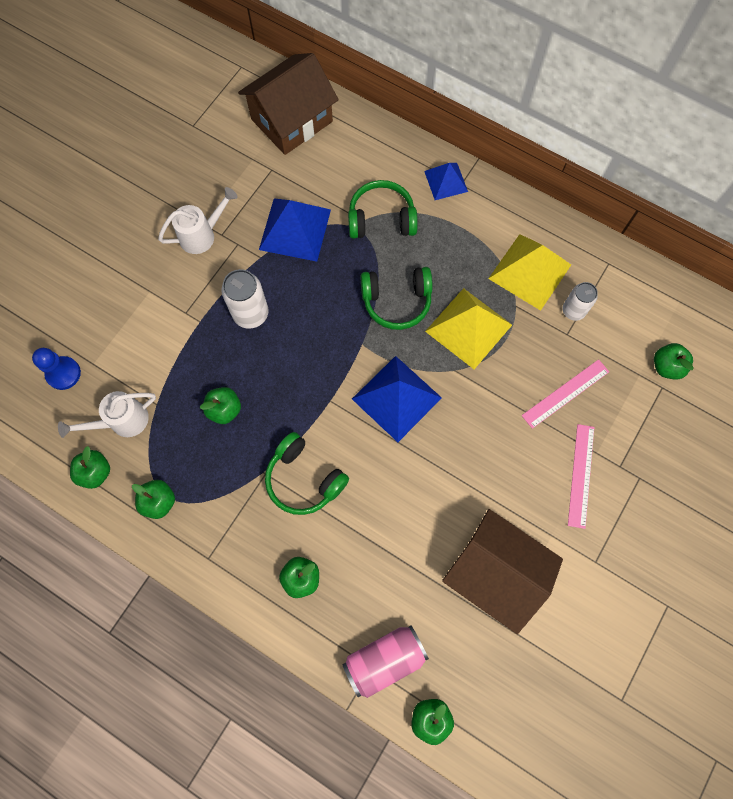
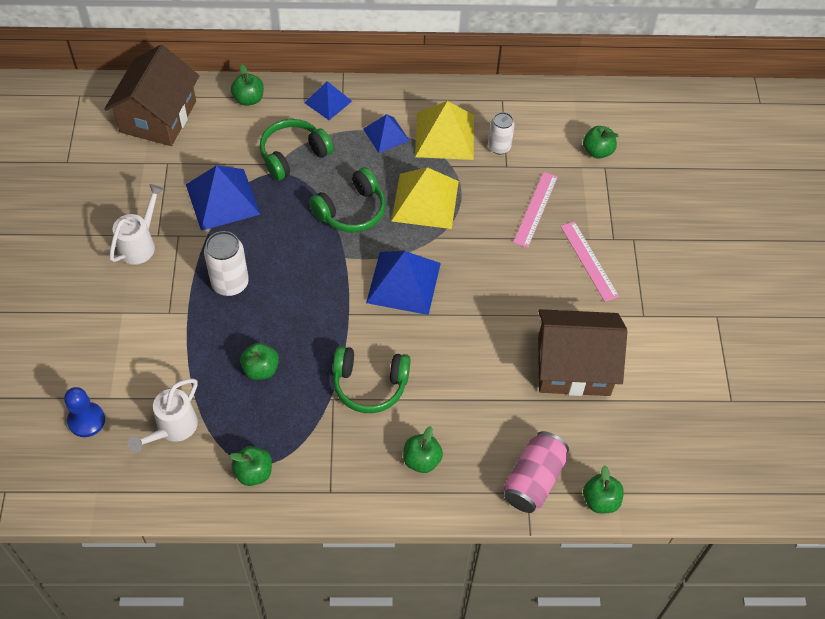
camera: 35 degrees left, 15 degrees down
(95, 472) = (177, 483): green apple -> green apple (249, 99)
(476, 242) = (386, 134): none -> blue pyramid

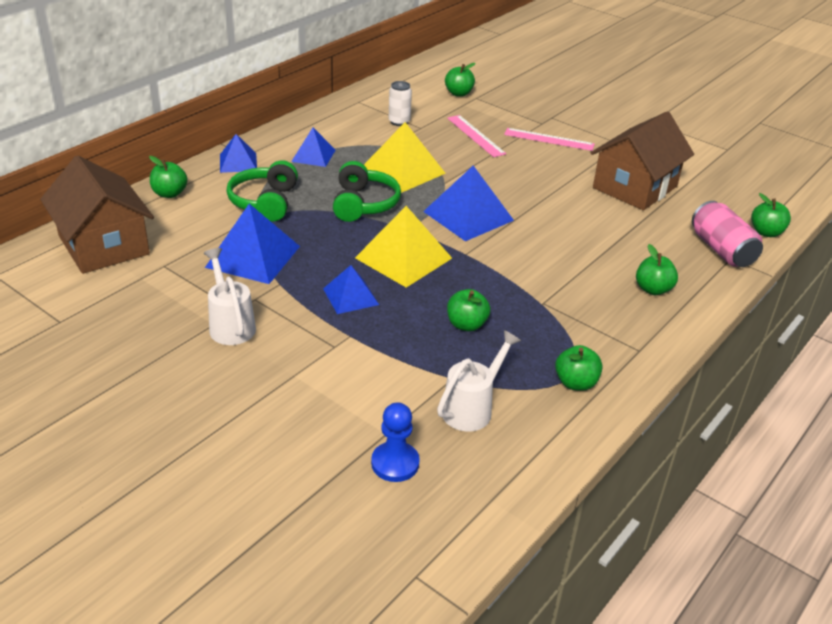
camera: 50 degrees left, 20 degrees down
(173, 428) = (471, 408): white watering can -> white watering can turned 120 degrees counterclockwise
(230, 283) = (350, 296): white can -> blue pyramid
(369, 385) = (550, 278): green headphones -> none
(444, 135) = (354, 135): yellow pyramid -> yellow pyramid (403, 258)

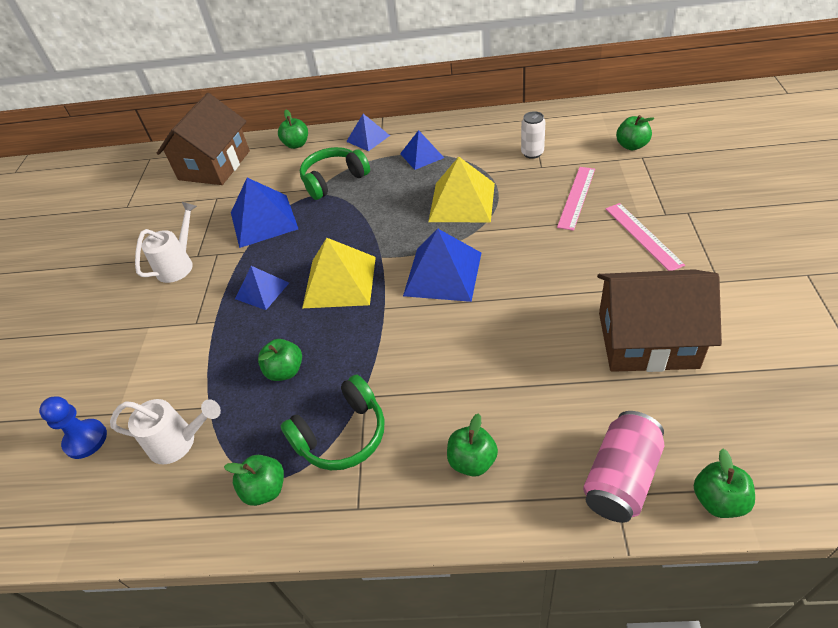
camera: 60 degrees right, 10 degrees up
(364, 204) = (388, 217): green headphones -> green headphones (342, 435)

